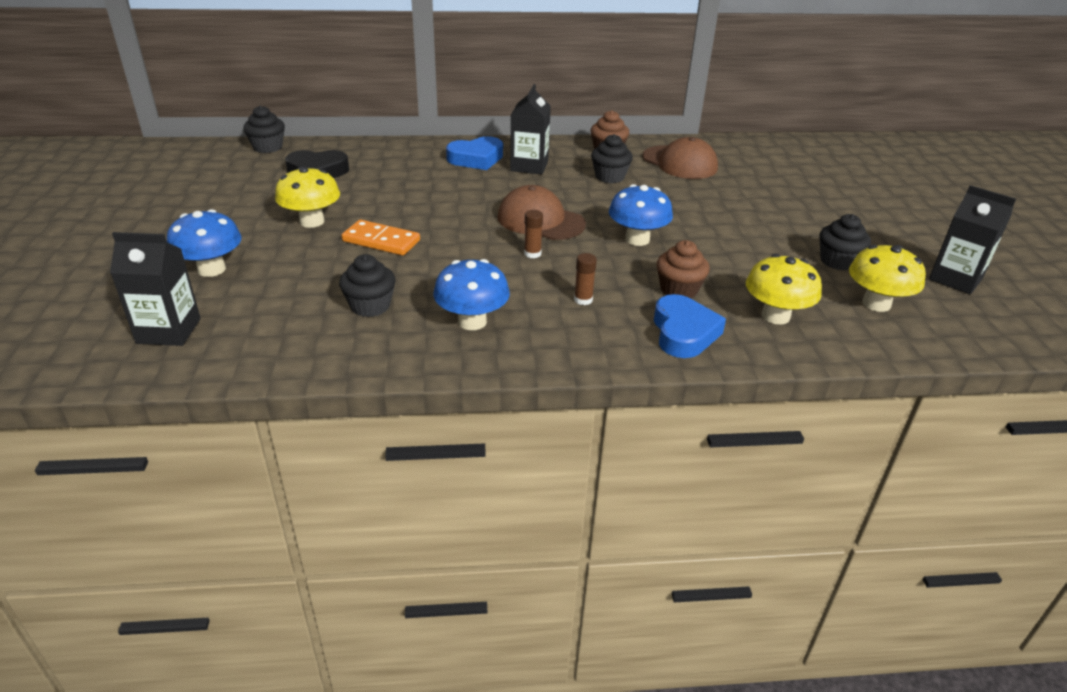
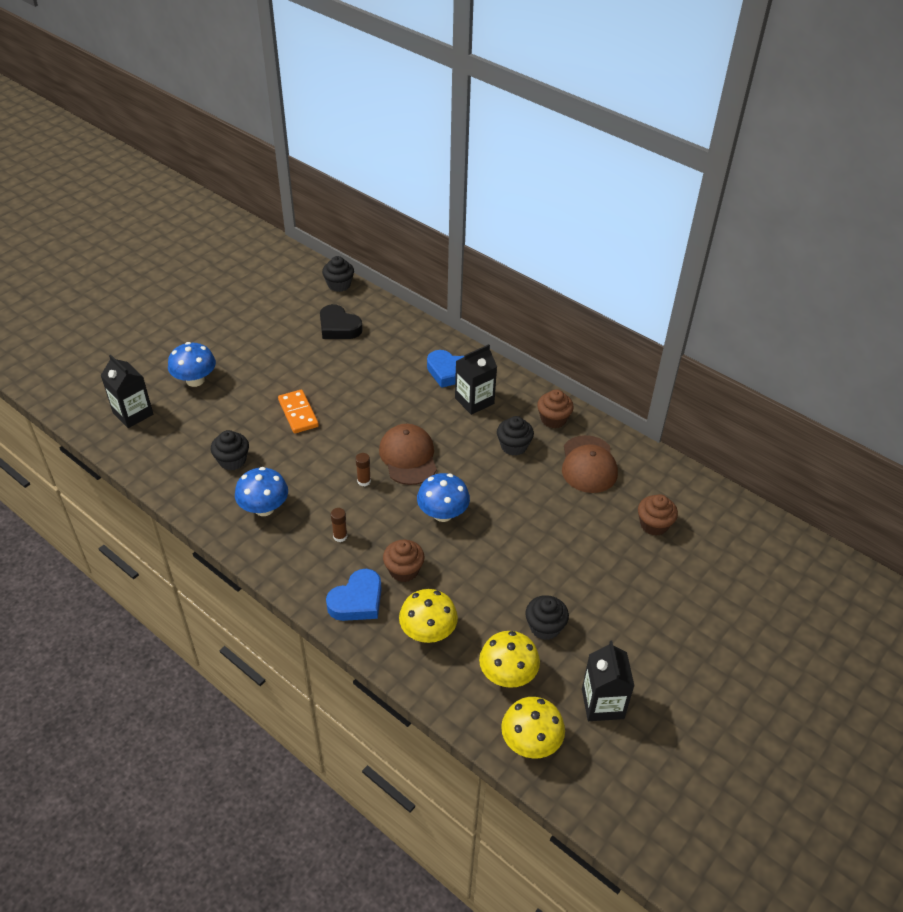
camera: 45 degrees right, 10 degrees up
(312, 221) = (283, 372): yellow mushroom -> yellow mushroom (530, 742)
(781, 172) = (654, 524): none -> brown cupcake

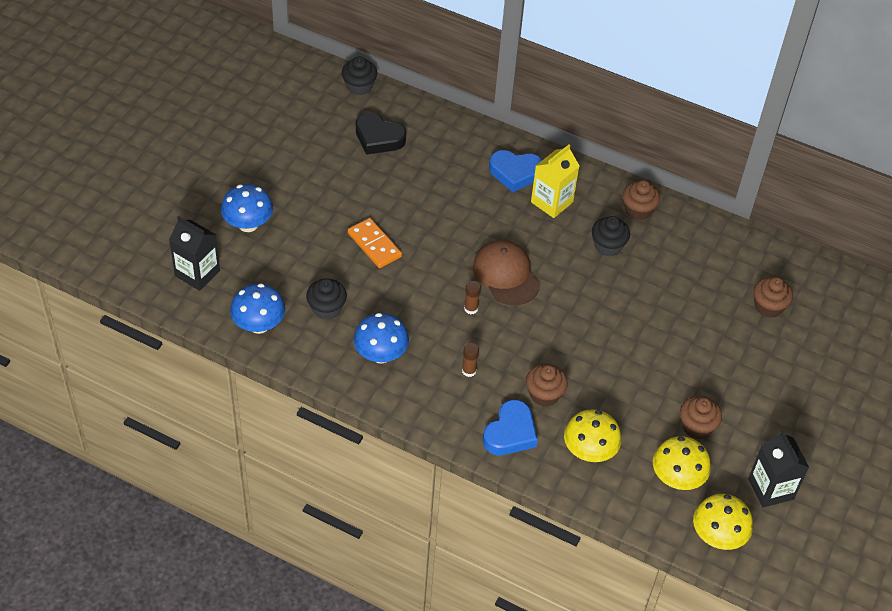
camera: 15 degrees left, 5 degrees up
(443, 514) = (562, 330): blue mushroom -> blue mushroom (259, 325)
(474, 401) = (551, 202): black carton -> yellow carton
(545, 627) = (696, 426): black cupcake -> brown cupcake
(588, 464) = (687, 254): brown cap -> none

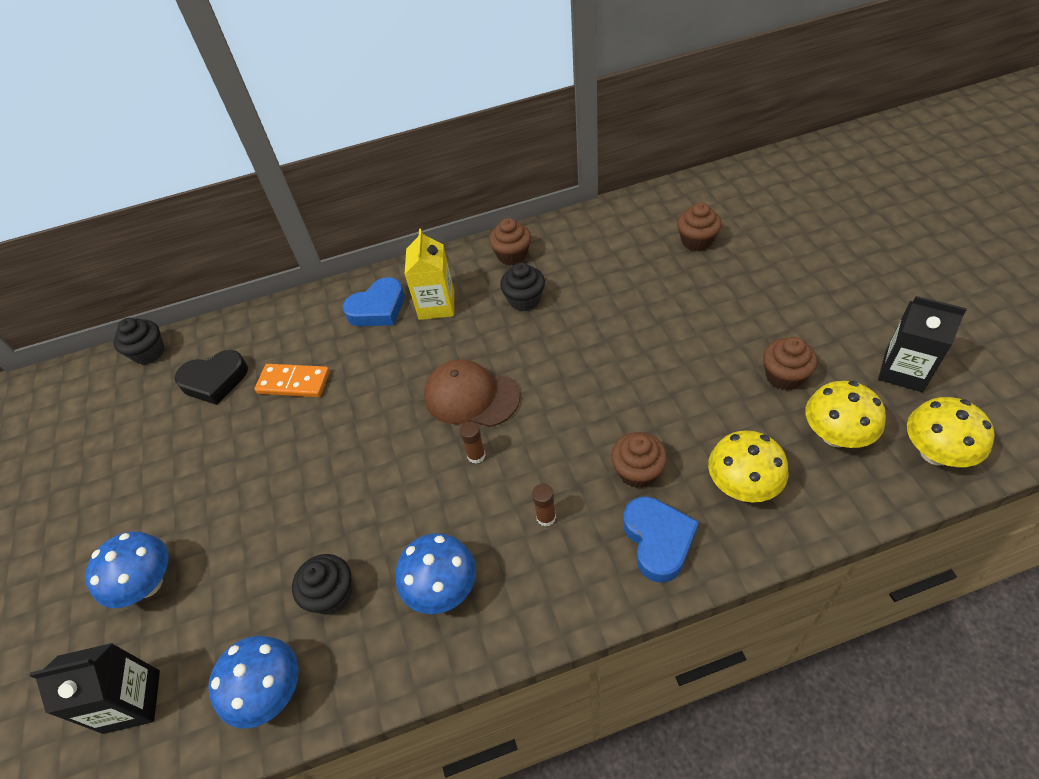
camera: 35 degrees left, 0 degrees up
(374, 245) = (314, 481): orange domino -> orange domino (294, 383)

